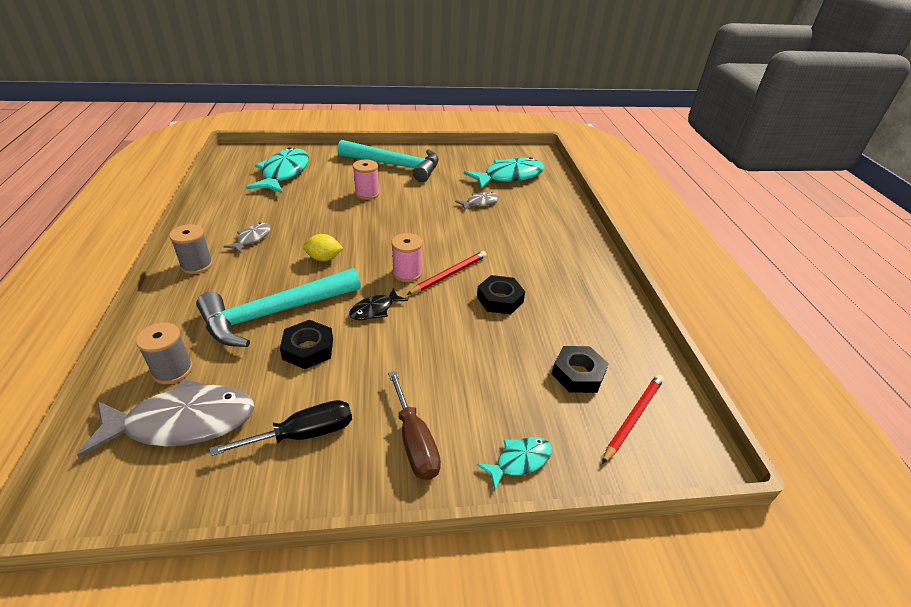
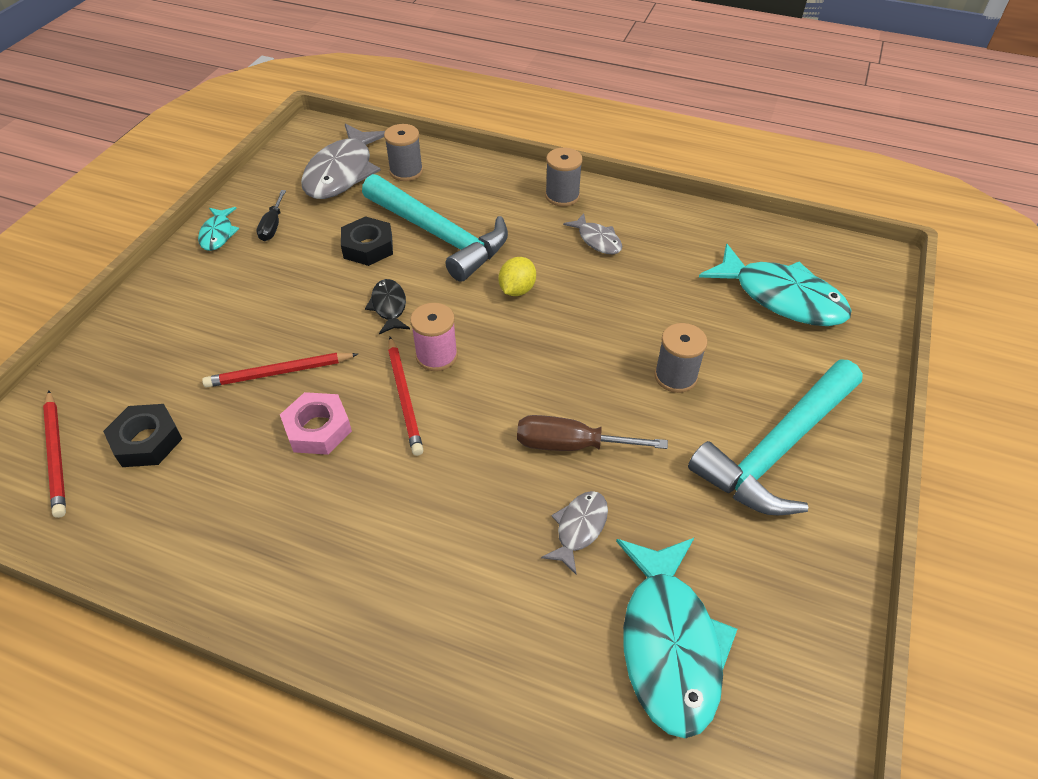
camera: 120 degrees right, 10 degrees up
(275, 313) = (439, 235): turquoise hammer -> turquoise hammer turned 135 degrees clockwise
(303, 434) = (272, 226): black screwdriver -> black screwdriver, size x0.65
(367, 194) = (675, 376): pink spool -> grey spool
(414, 442) = (202, 283): brown screwdriver -> brown screwdriver (571, 445)
(472, 337) = (280, 372): none -> red pencil
(480, 203) = (579, 528): grey fish -> grey fish turned 150 degrees counterclockwise
(500, 299) = (318, 429): black nut -> pink nut
(519, 461) = (117, 340): turquoise fish -> turquoise fish (218, 234)

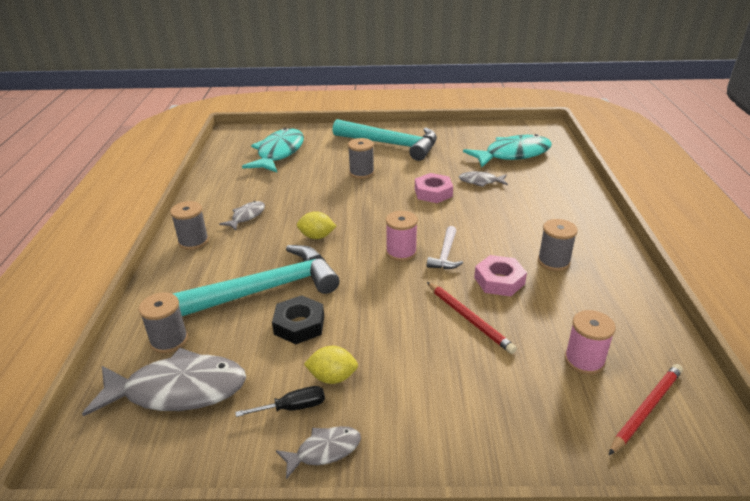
camera: 110 degrees left, 15 degrees down
(147, 441) = (584, 360): black nut -> pink spool
(218, 234) = (324, 451): turquoise fish -> grey fish
(285, 254) = (332, 377): none -> yellow lemon
(311, 510) = (553, 261): none -> grey spool
(389, 307) = (367, 288): black fish -> none
(404, 397) = (445, 254): red pencil -> white hammer
(439, 235) = (267, 289): turquoise hammer -> turquoise hammer turned 45 degrees clockwise
(571, 445) = (433, 193): brown screwdriver -> pink nut

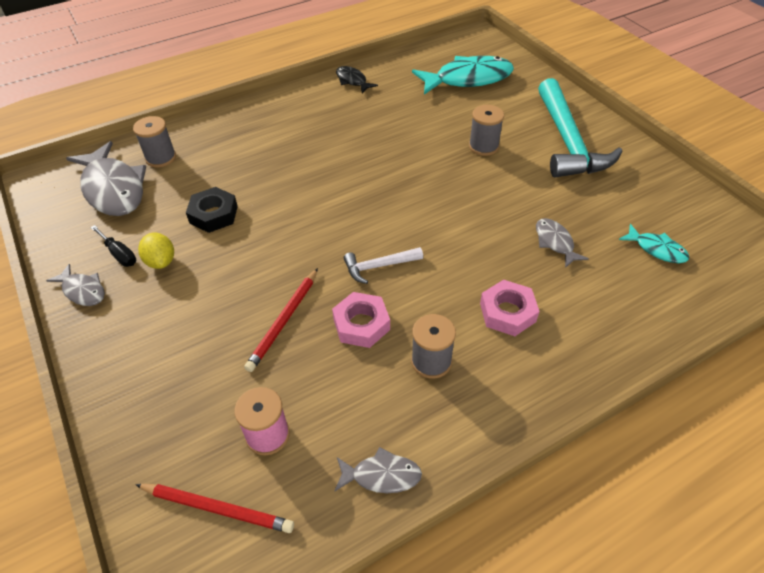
camera: 60 degrees right, 15 degrees up
(193, 241) = (285, 106): grey spool -> none
(208, 198) = (352, 81): none -> black fish
(246, 216) = (343, 114): grey fish -> grey fish (382, 475)
(267, 289) = (249, 175): turquoise hammer -> none
(317, 236) = (344, 168): yellow lemon -> none
(401, 252) = (359, 233): pink spool -> none
(433, 193) = (492, 213): pink nut -> pink nut (507, 312)
(513, 154) = (656, 249): turquoise fish -> turquoise fish, size x0.50

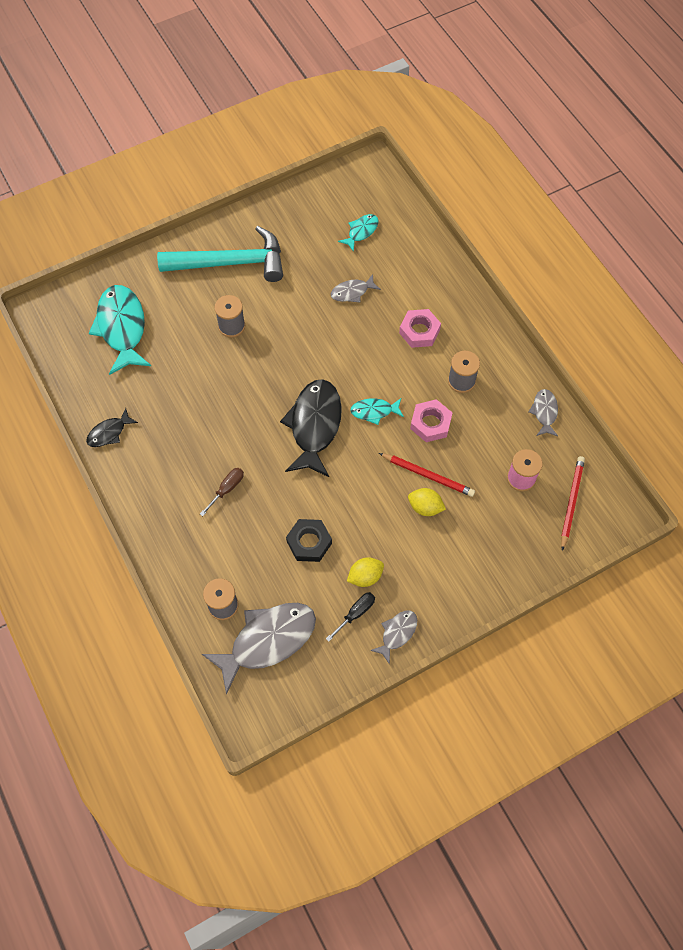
camera: 90 degrees left, 15 degrees up
(239, 318) = (425, 507): none -> yellow lemon
(286, 154) = (227, 489): none -> brown screwdriver
(359, 214) = (314, 425): none -> black fish
(379, 266) = (374, 411): white hammer -> turquoise fish

